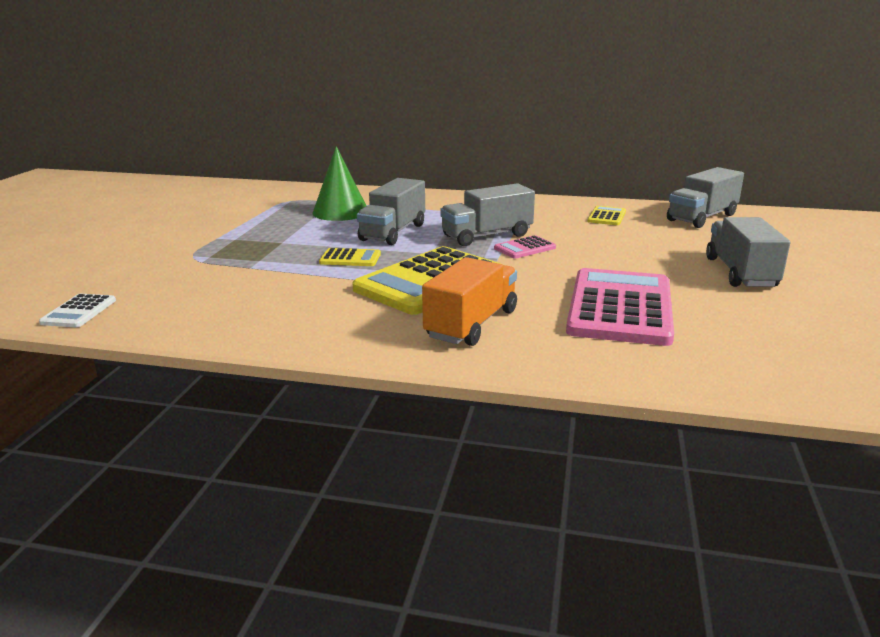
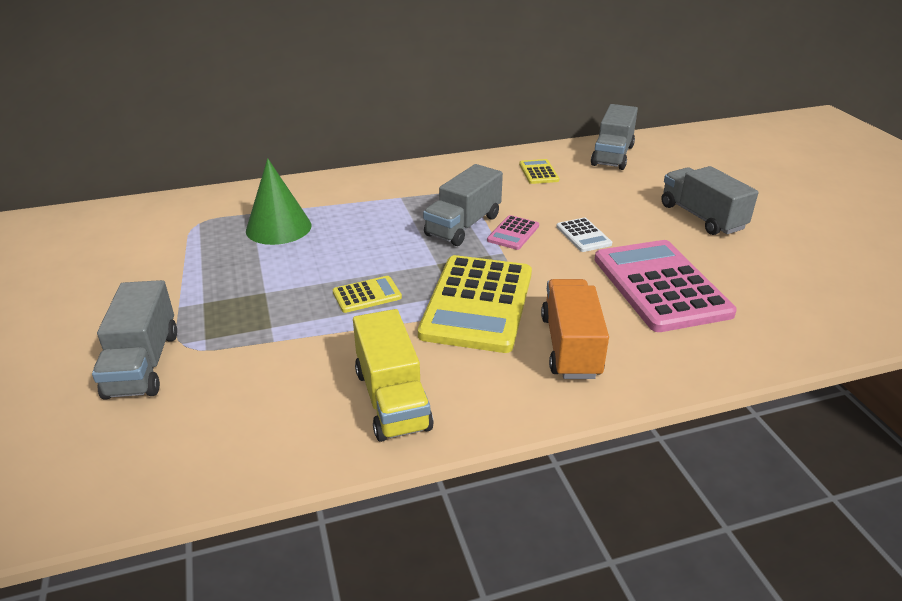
camera: 30 degrees left, 10 degrees up
(79, 311) = (147, 478): white calculator -> white calculator (583, 235)
(283, 316) = (392, 399): none -> yellow truck
(393, 232) = (368, 244): grey truck -> grey truck (143, 364)

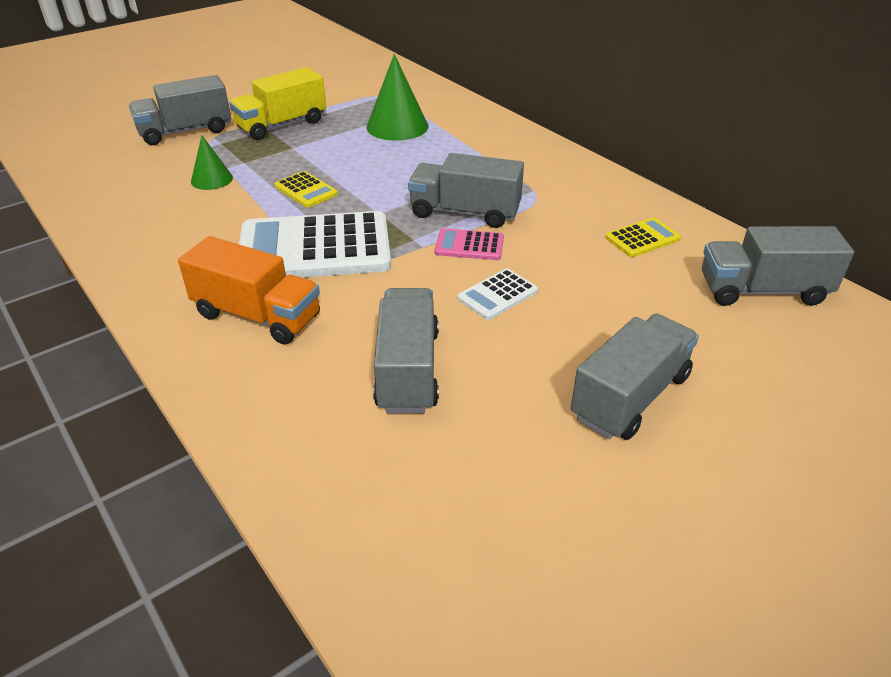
camera: 70 degrees right, 5 degrees up
(293, 352) = (212, 179): none -> green cone
(392, 399) = (158, 234): yellow truck -> yellow truck (281, 125)
(477, 304) = (315, 248): yellow calculator -> white calculator
(570, 346) = (257, 316): orange truck -> orange truck turned 45 degrees clockwise
(660, 286) = (408, 370): pink calculator -> grey truck

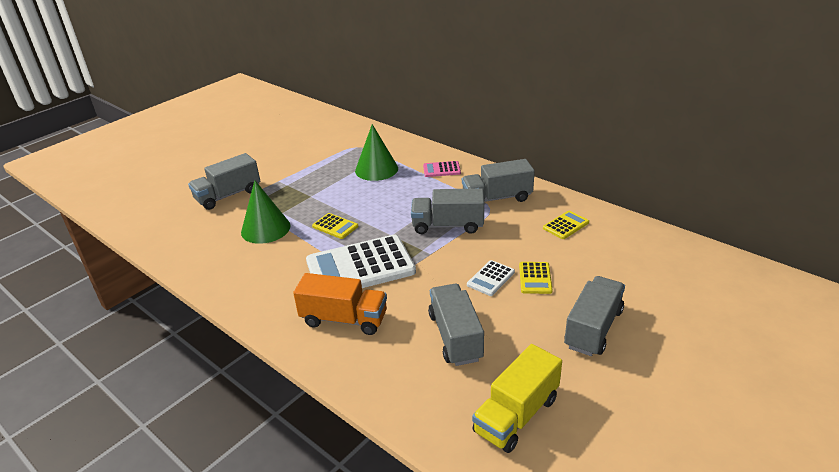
camera: 10 degrees left, 5 degrees down
(212, 179) = (265, 229): green cone -> green cone, size x1.71
(281, 125) = (295, 180): yellow truck -> yellow truck (516, 415)
(469, 245) = (460, 248): pink calculator -> pink calculator (441, 169)
(566, 305) = (535, 278): none -> yellow calculator
(762, 291) = (647, 248): grey truck -> grey truck (497, 198)

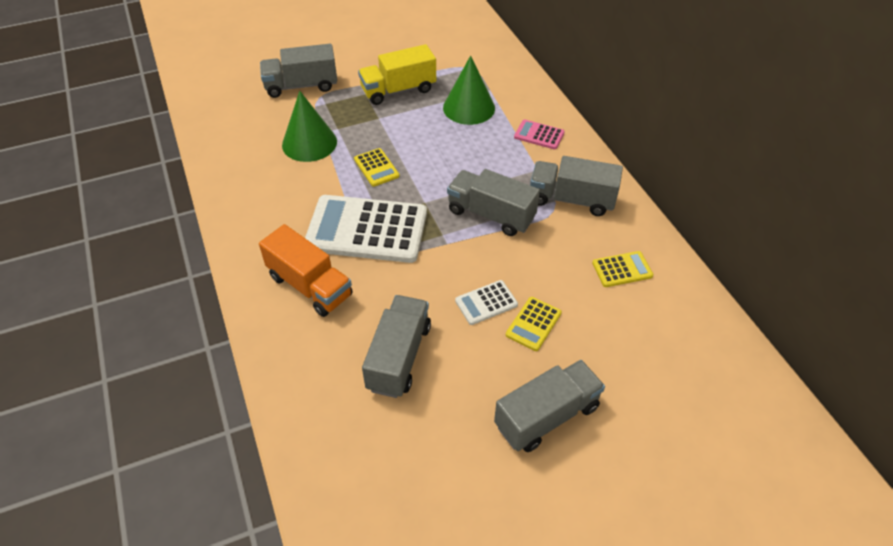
camera: 25 degrees right, 15 degrees up
(516, 415) = (391, 476): yellow truck -> yellow truck (398, 90)

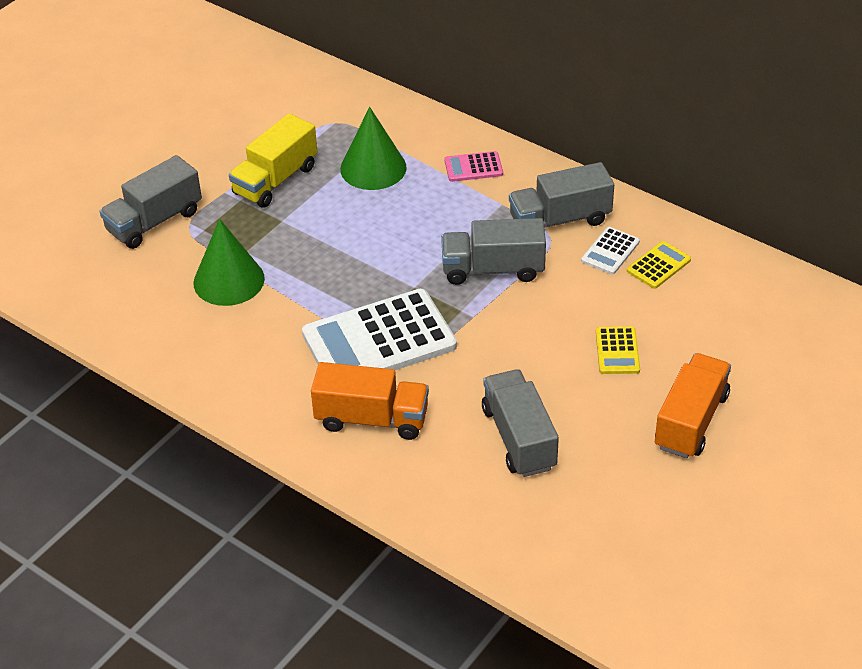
camera: 30 degrees left, 5 degrees down
(376, 168) = (330, 274): yellow calculator -> none
(486, 303) = (558, 353): white calculator -> white calculator (610, 251)
(546, 416) = (691, 421): grey truck -> orange truck

